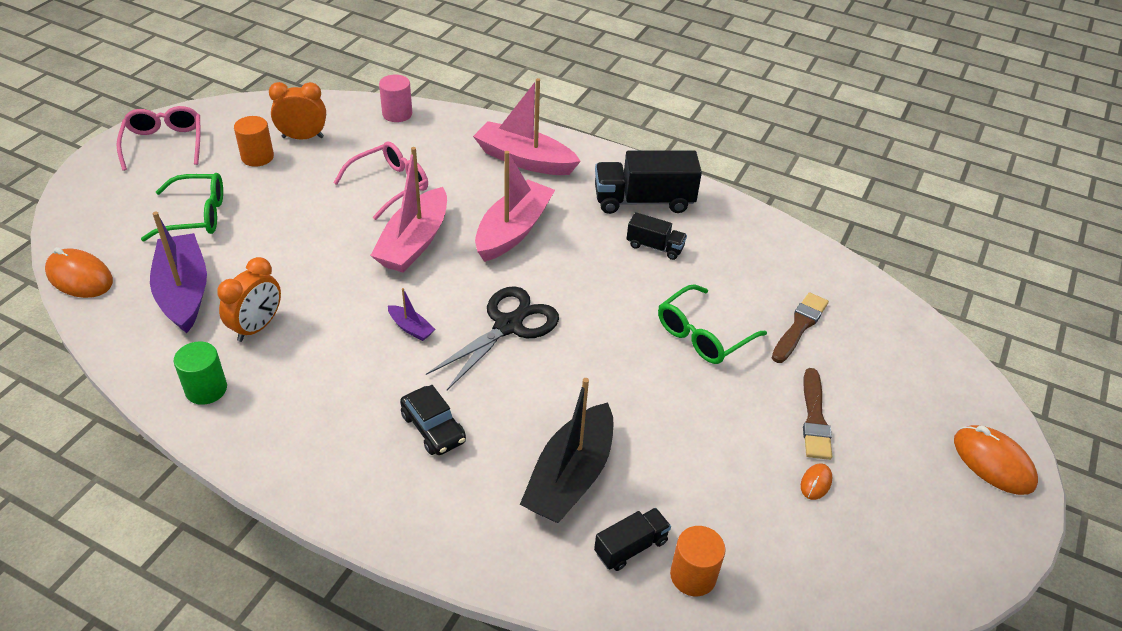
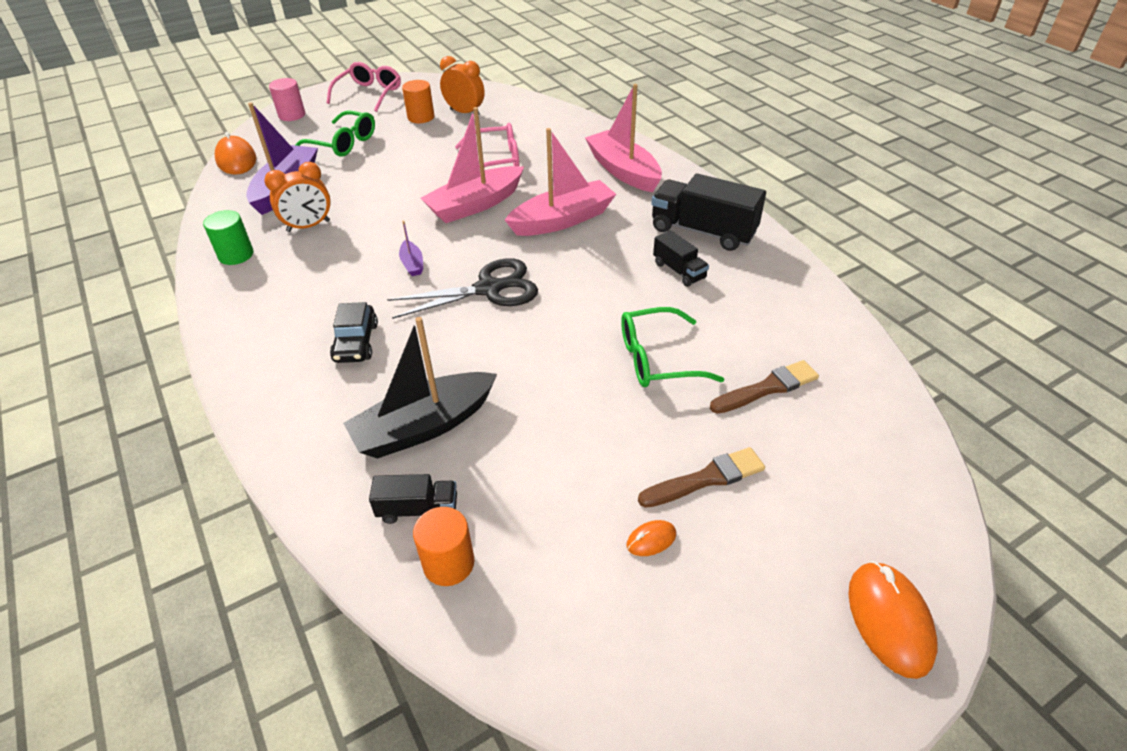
camera: 35 degrees right, 0 degrees up
(397, 114) = (550, 113): pink cylinder -> pink cylinder (292, 115)
(814, 418) = (706, 478): brown brush -> brown brush turned 150 degrees counterclockwise

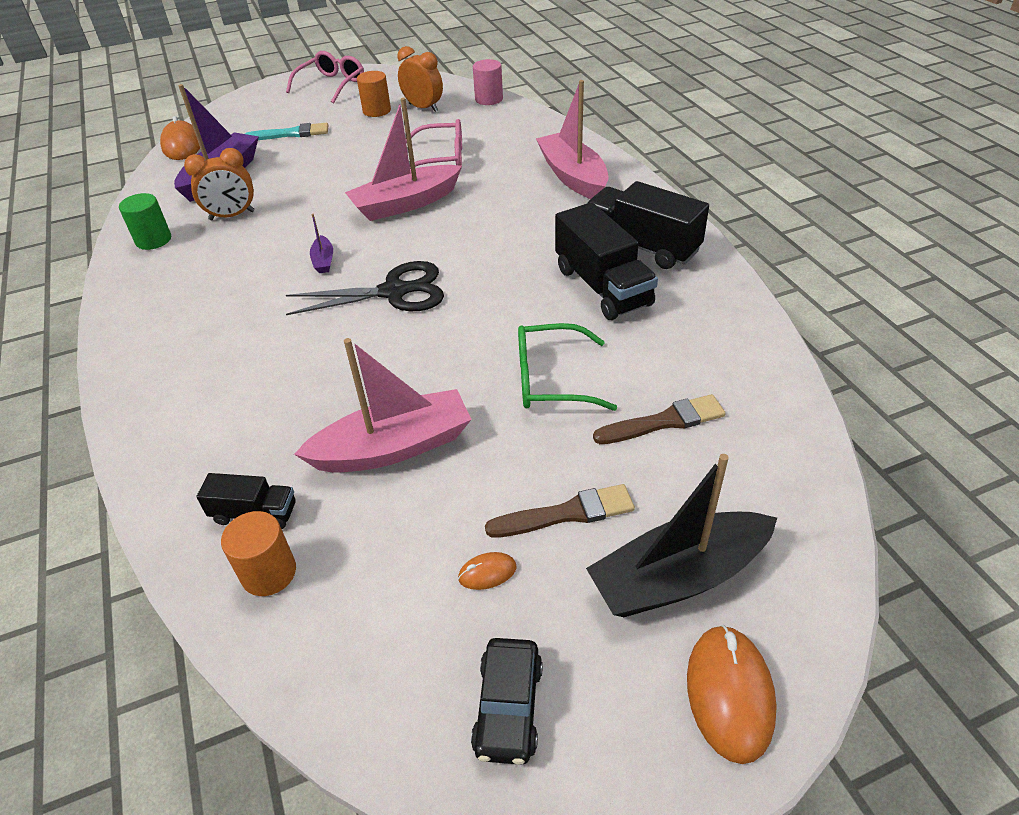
camera: 10 degrees right, 0 degrees up
(292, 115) = (249, 103): pink cylinder -> pink cylinder (489, 99)
(343, 143) = (291, 134): green glasses -> turquoise brush
(356, 342) = (244, 337): black car -> black car (508, 707)
(424, 426) = (286, 429): black boat -> black boat (678, 577)
(562, 220) = (492, 225): pink boat -> pink boat (393, 447)
(679, 271) = (602, 287): black truck -> black truck, size x1.86

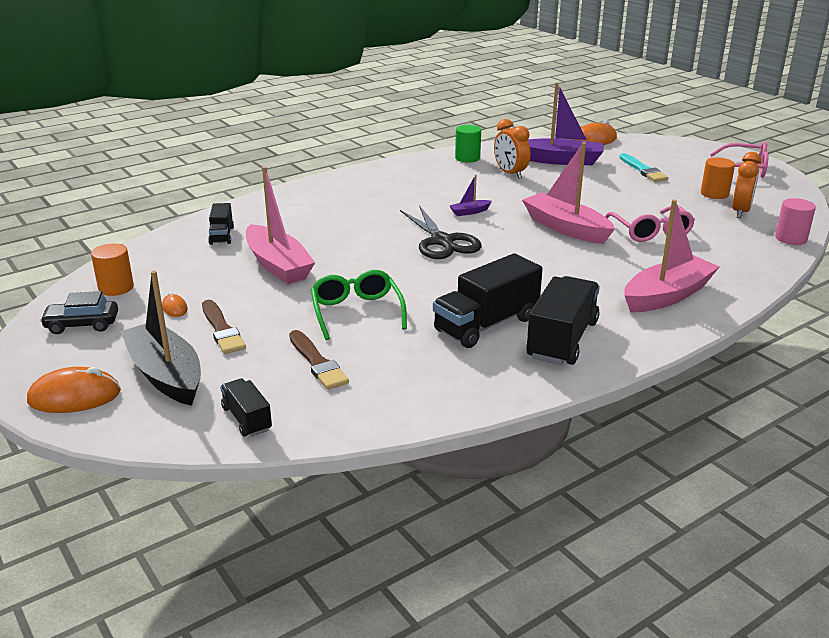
camera: 75 degrees right, 15 degrees down
(269, 572) = (179, 247): orange cylinder -> orange cylinder (116, 288)
(782, 490) = (247, 419): none -> black truck

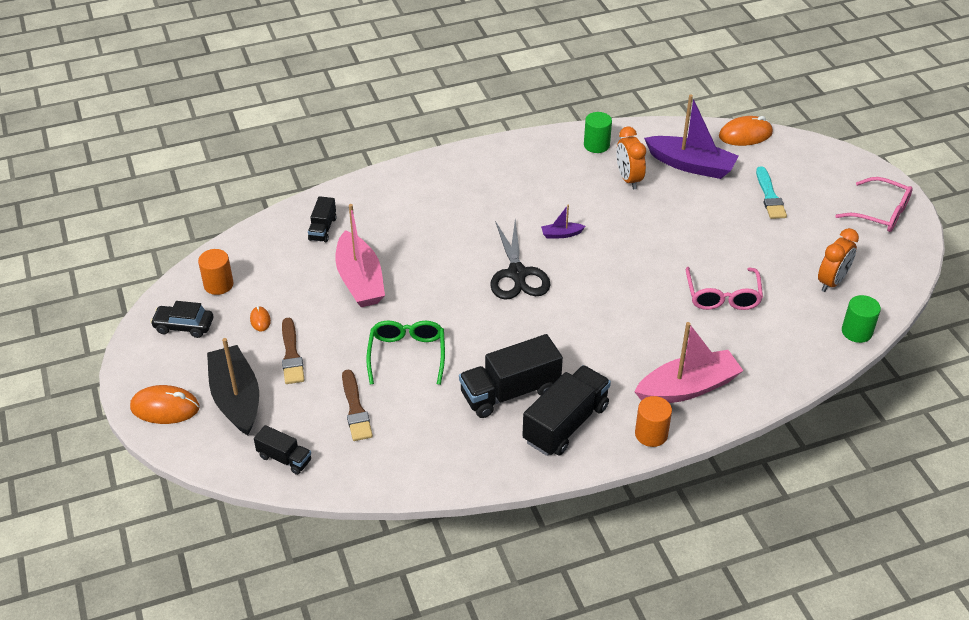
camera: 15 degrees right, 15 degrees up
(247, 419) = (284, 458): black truck -> black truck turned 135 degrees clockwise
(566, 228) = (642, 275): pink boat -> none
(714, 194) = (822, 249): orange cylinder -> orange cylinder (651, 434)
(791, 238) = (856, 332): pink cylinder -> green cylinder

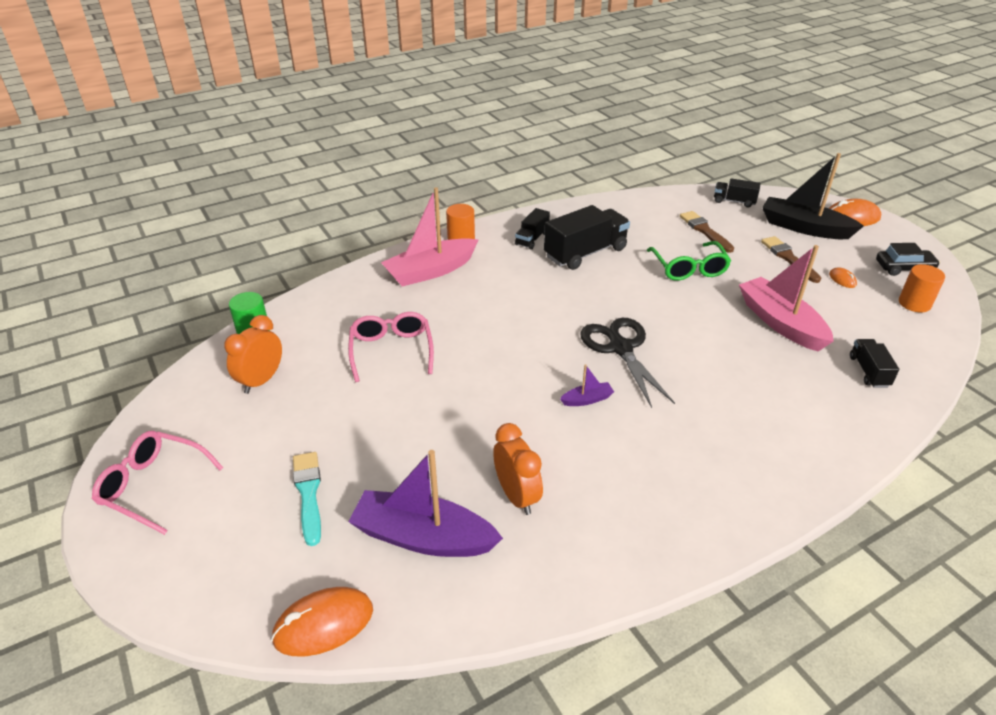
camera: 170 degrees right, 5 degrees down
(236, 398) = (804, 228): black boat -> black boat turned 150 degrees clockwise
(566, 424) = (532, 239): black truck -> black truck, size x0.54
(596, 145) = (579, 558): green cylinder -> none

